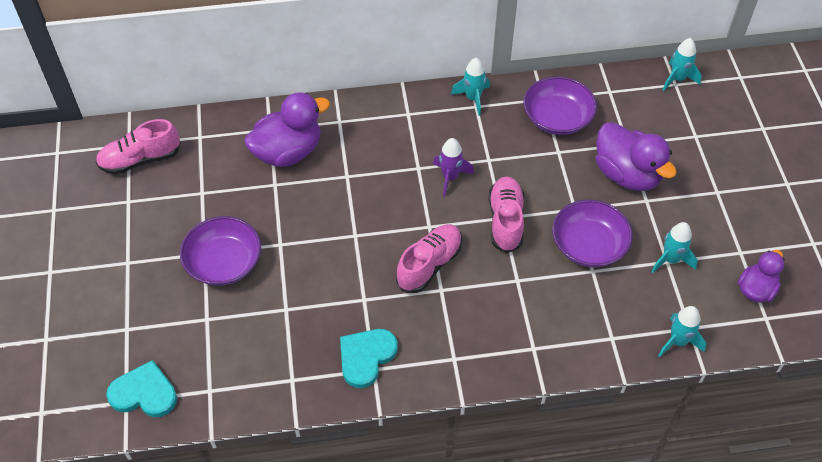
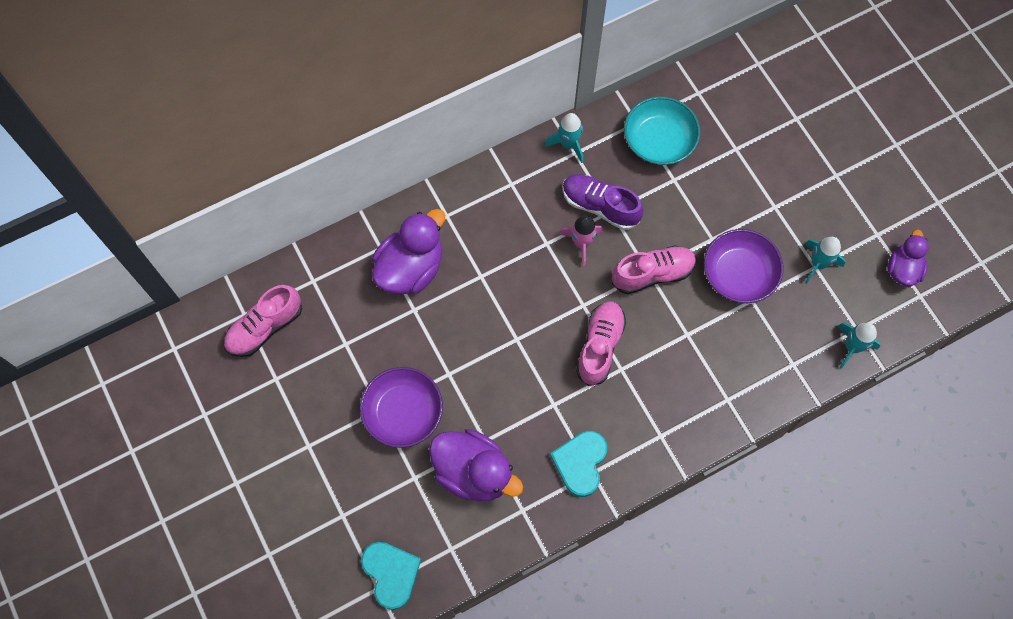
camera: 20 degrees left, 15 degrees up
(144, 393) = (391, 573): turquoise heart -> turquoise heart turned 75 degrees clockwise
(450, 177) = (581, 243): purple rocket -> pink rocket
(480, 153) = (600, 206): none -> purple shoe
(505, 221) = (652, 274): pink shoe -> pink shoe turned 90 degrees clockwise
(557, 118) = (659, 141): purple bowl -> turquoise bowl
(627, 174) = (747, 184): purple duck -> purple duck (473, 472)
(677, 79) = (758, 56): turquoise rocket -> none

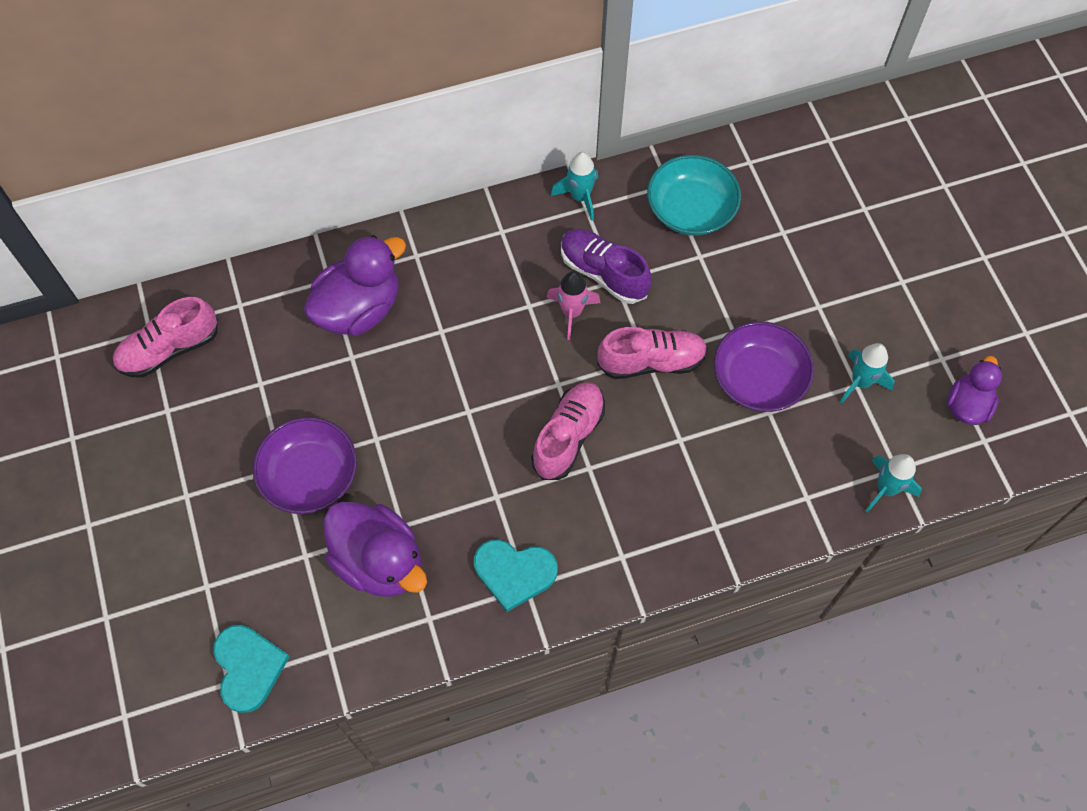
camera: 10 degrees right, 5 degrees down
(580, 463) = (514, 573): turquoise heart -> turquoise heart turned 105 degrees counterclockwise

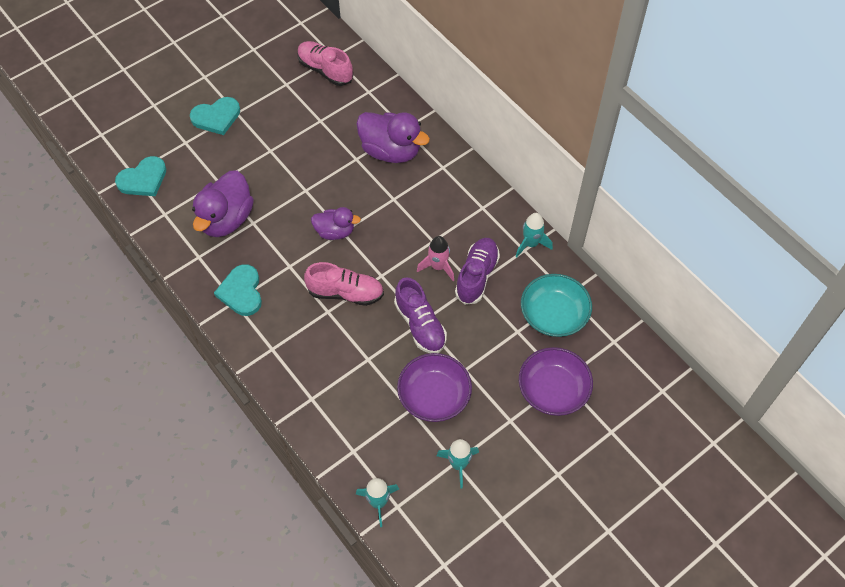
camera: 70 degrees right, 5 degrees down
(180, 527) = (216, 117): none -> turquoise heart
(310, 475) = (269, 166): purple bowl -> purple bowl (553, 390)
(651, 361) = (420, 325): pink shoe -> purple shoe
(967, 405) = (469, 546): purple duck -> purple duck (335, 232)

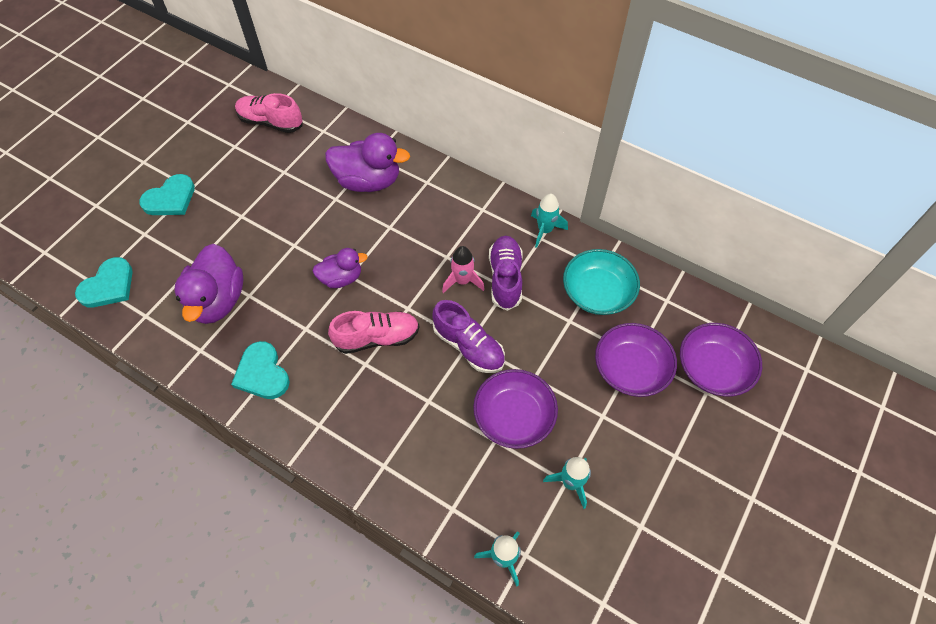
camera: 20 degrees left, 0 degrees up
(627, 414) = (713, 368): none -> purple bowl

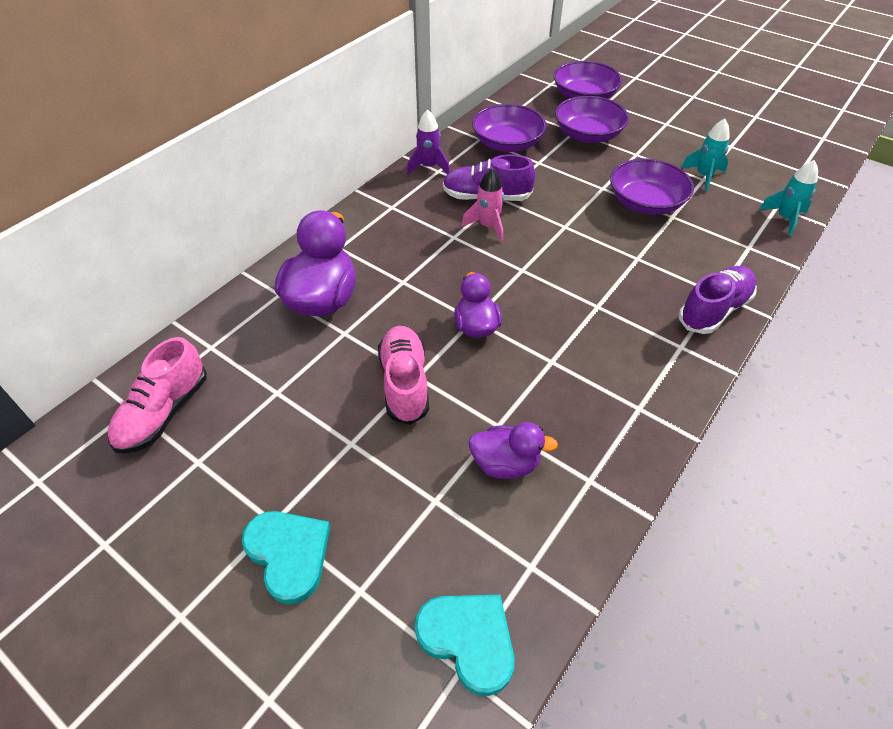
camera: 85 degrees left, 10 degrees down
(218, 300) = (505, 463): purple duck -> purple duck, size x0.60
(262, 373) = (620, 404): turquoise heart -> none
(377, 338) = (562, 295): pink shoe -> pink shoe (404, 383)
(469, 346) = (570, 226): purple shoe -> purple shoe (714, 310)
(545, 230) = (429, 167): turquoise rocket -> purple rocket
(597, 292) = (507, 143): turquoise bowl -> purple bowl

